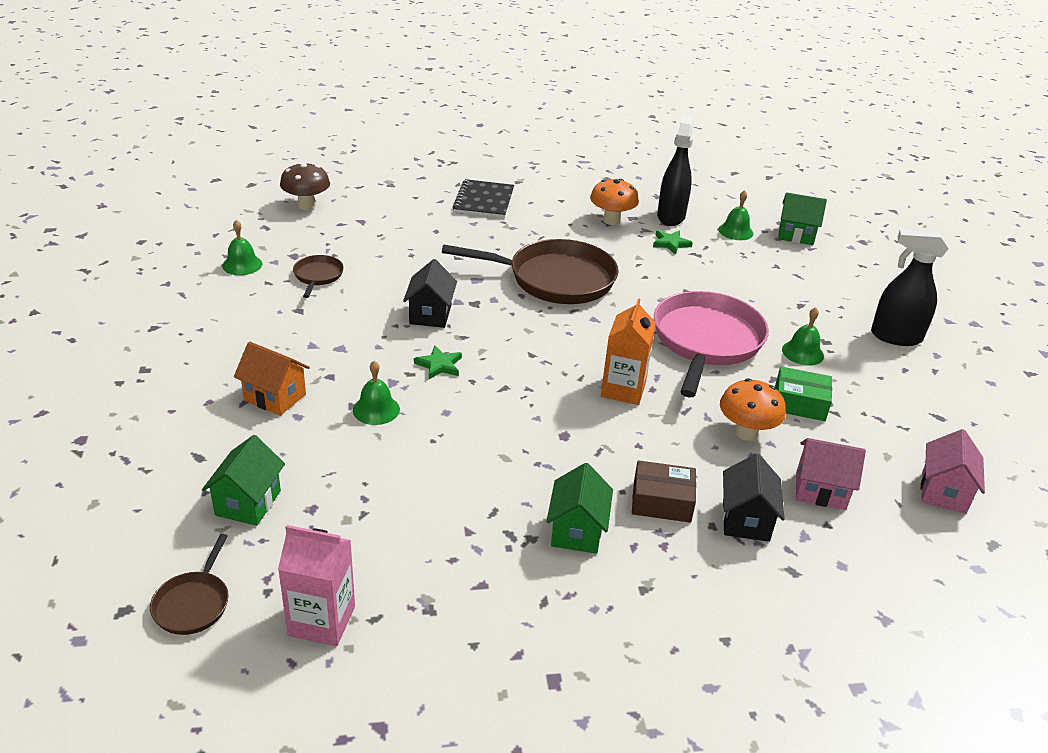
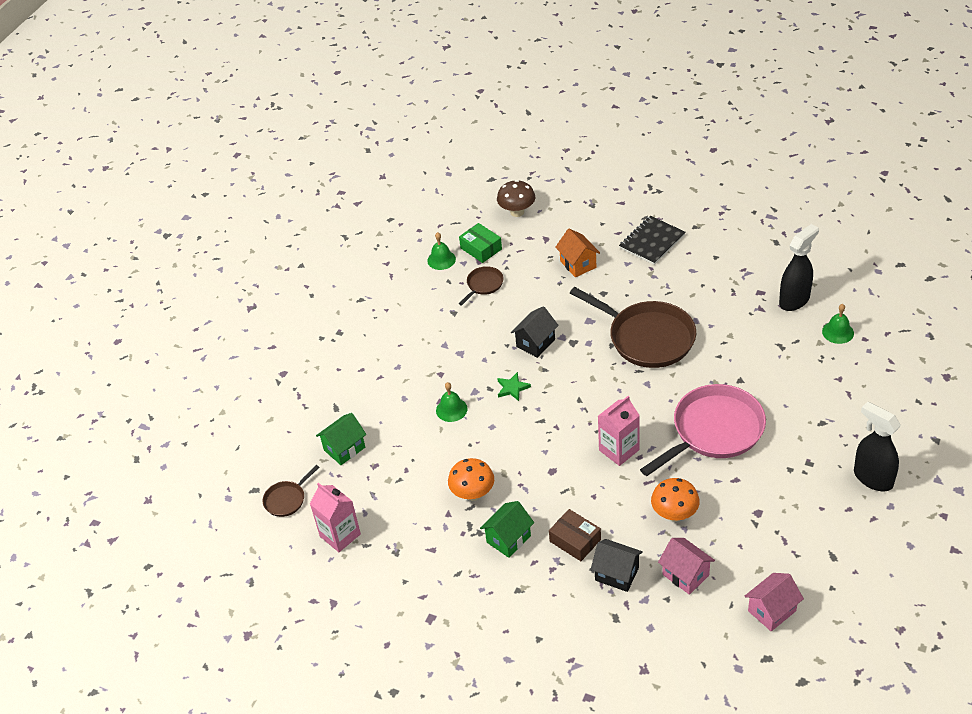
camera: 40 degrees right, 10 degrees up
(275, 397) = (399, 379): orange house -> orange house (578, 264)
(611, 220) = (740, 290): orange mushroom -> orange mushroom (473, 494)
(623, 389) = (619, 450): orange carton -> pink carton
(670, 243) = (769, 329): green star -> none
(745, 520) = (617, 574): black house -> black house turned 75 degrees clockwise
(796, 235) = (889, 352): green house -> none
(799, 403) = (735, 506): green box -> green box (481, 248)
(802, 352) = (780, 466): green bell -> none

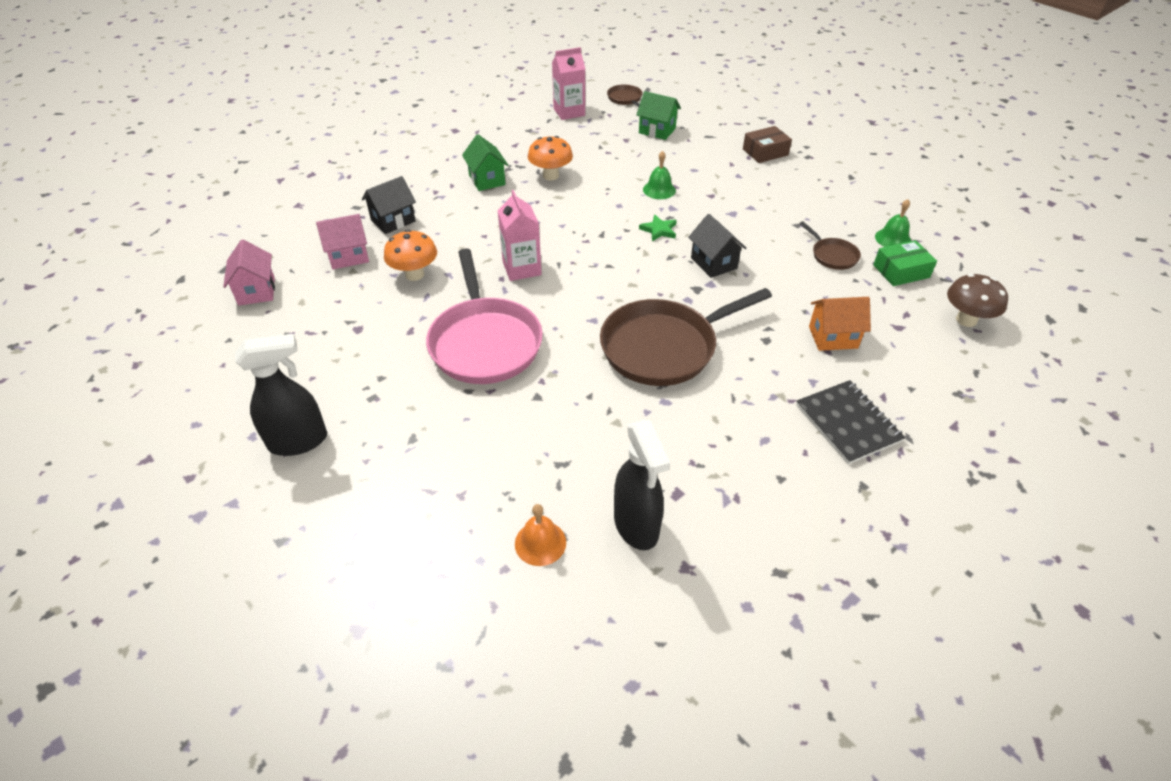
camera: 110 degrees right, 0 degrees up
(344, 449) = (657, 131): green house -> green house turned 45 degrees counterclockwise
(575, 540) = (449, 211): brown box -> brown box (765, 152)
(838, 332) = (540, 543): green bell -> orange bell

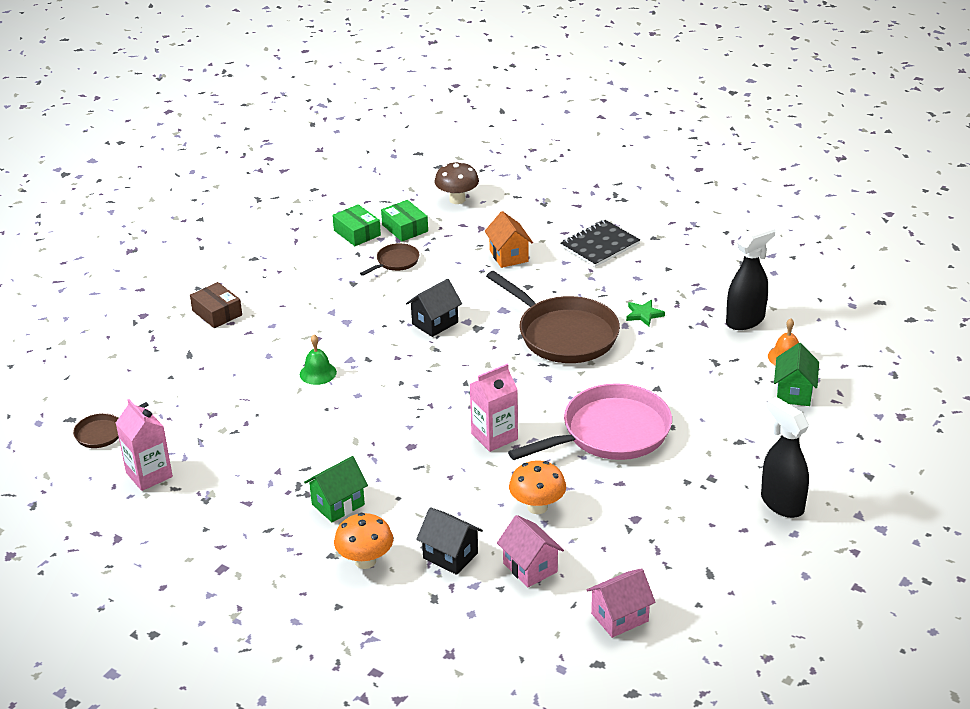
camera: 105 degrees left, 10 degrees down
(551, 176) = (313, 456): orange mushroom -> orange mushroom (365, 561)
(657, 131) = (184, 394): green house -> green house (794, 393)
(659, 230) = (393, 362): green star -> green star (643, 314)
(893, 239) = (357, 233): green bell -> green box

